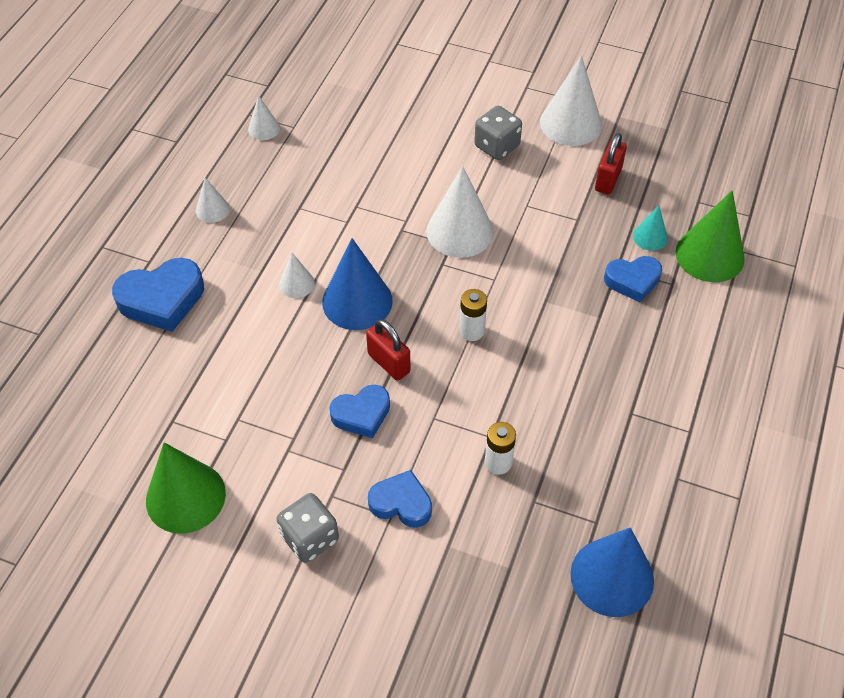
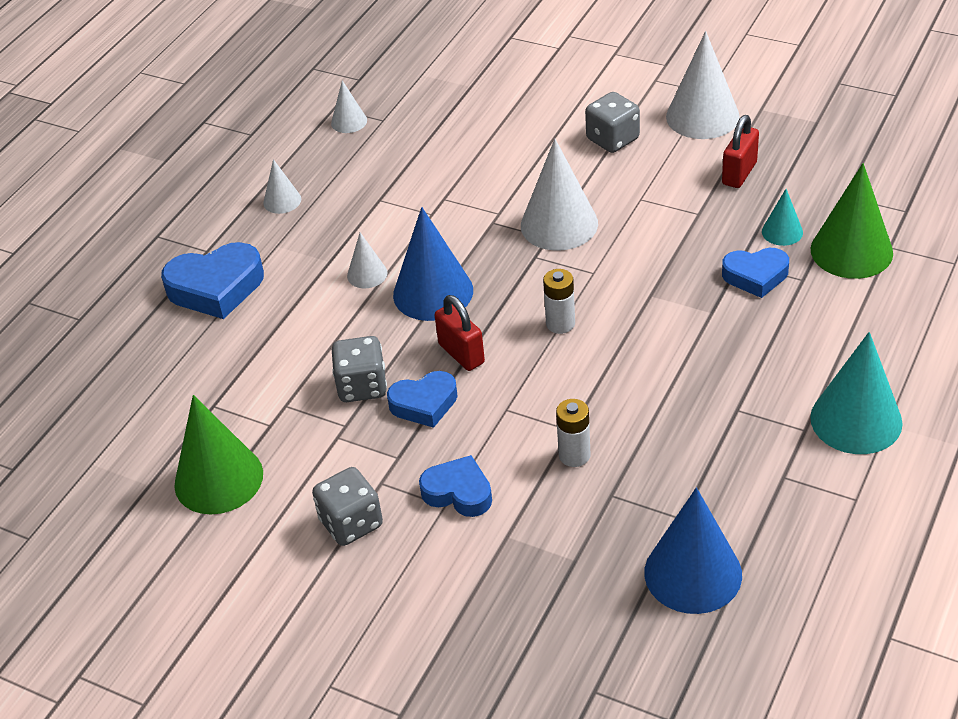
camera: 10 degrees right, 10 degrees down
(304, 398) = (362, 386): none -> grey dice
(731, 421) = (856, 420): none -> turquoise cone

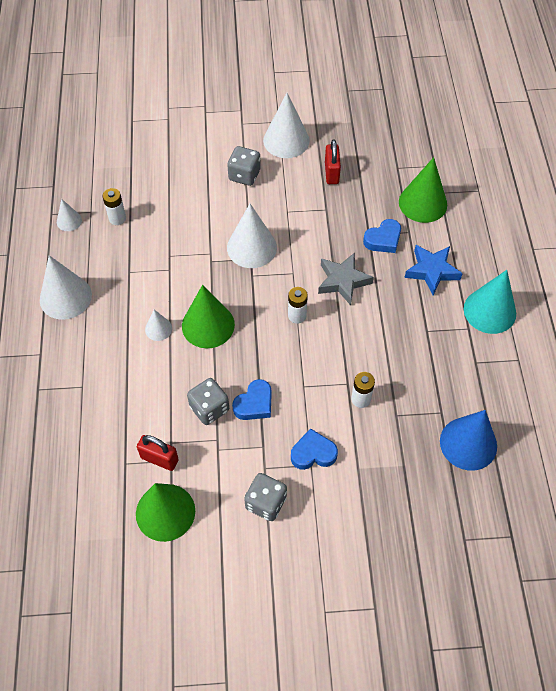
camera: 35 degrees left, 15 degrees up
(216, 288) = (67, 378): blue heart -> none
(282, 201) = (65, 297): white cone -> white cone, size x1.95
(409, 137) = (117, 218): none -> white battery
(433, 292) = (208, 325): blue cone -> green cone
(461, 353) = (253, 360): red padlock -> red padlock (159, 459)
(657, 306) = (343, 281): none -> grey star
(782, 232) = (379, 204): turquoise cone -> none
(801, 339) = (432, 271): none -> blue star

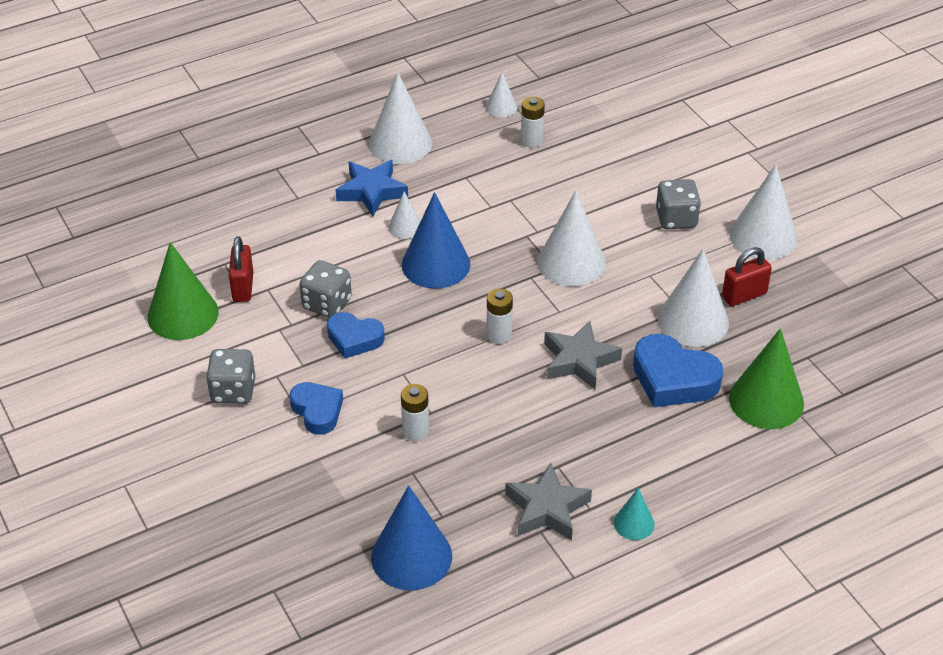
camera: 65 degrees right, 15 degrees down
(208, 325) = (436, 264): green cone -> blue cone
(339, 208) = (693, 321): none -> white cone
(383, 239) = (673, 379): blue heart -> blue heart, size x1.53
(432, 271) = (657, 443): blue star -> blue star (372, 192)
(459, 351) = (547, 509): none -> grey star
(489, 311) = (634, 523): turquoise cone -> turquoise cone, size x0.51

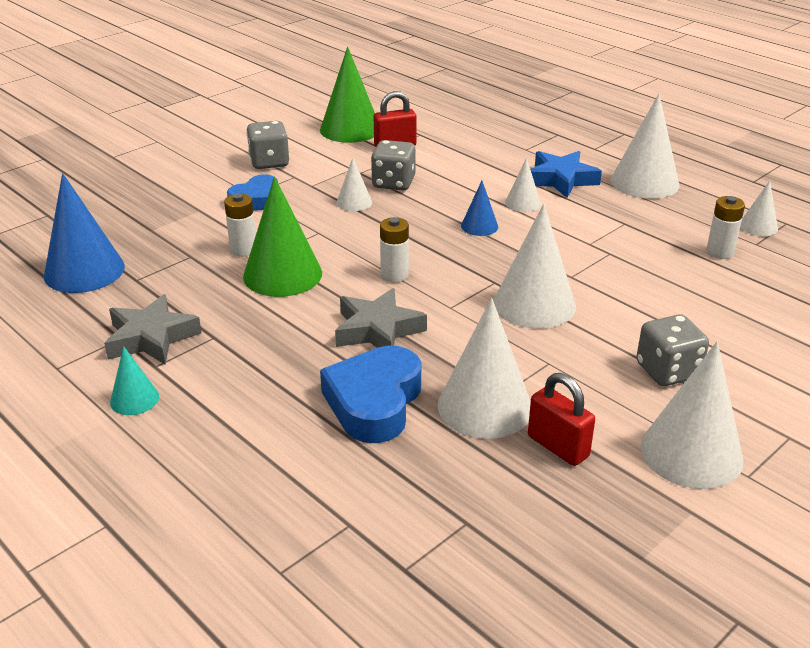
camera: 75 degrees right, 10 degrees down
(354, 339) = (354, 202): blue heart -> white cone
(436, 264) = (479, 226): blue cone -> blue cone, size x0.51
(766, 400) = (364, 488): green cone -> green cone (282, 274)

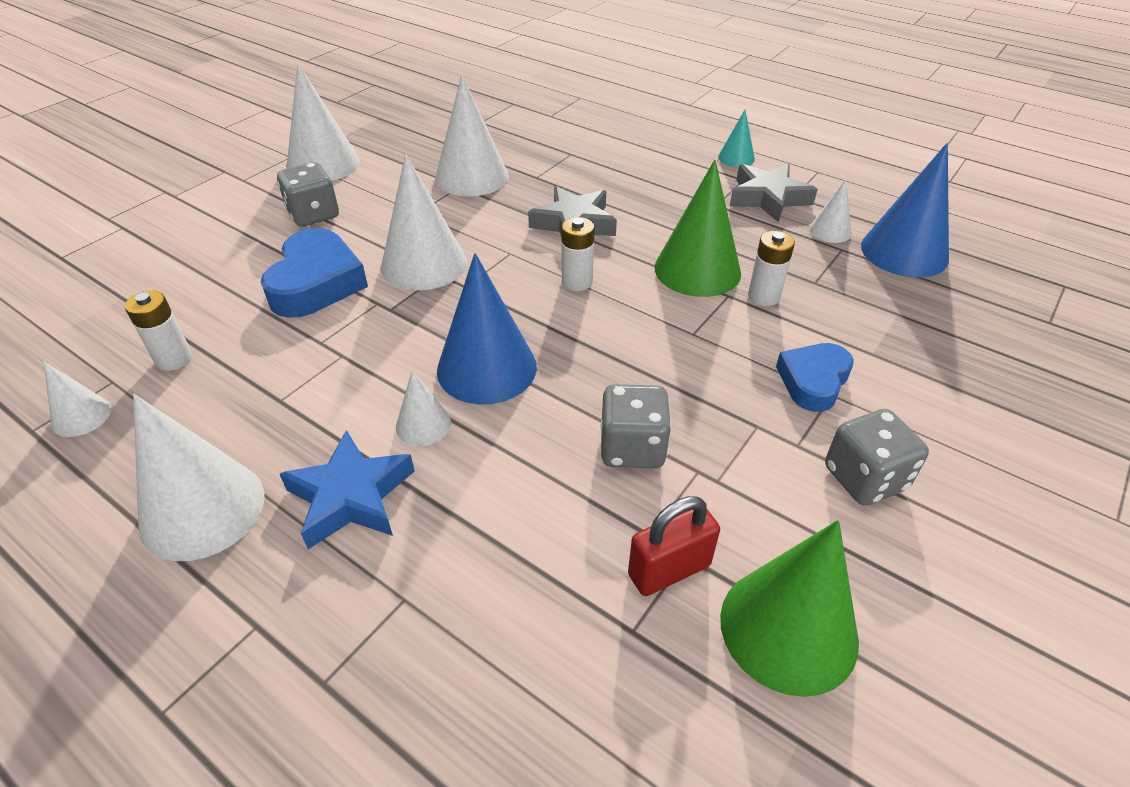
camera: 170 degrees right, 10 degrees up
(354, 202) = (674, 394): white cone -> white cone (830, 231)
(374, 402) = (557, 172): blue heart -> blue heart (316, 283)
(479, 226) = (487, 368): blue cone -> blue cone, size x1.95
(558, 446) = (418, 159): red padlock -> none

